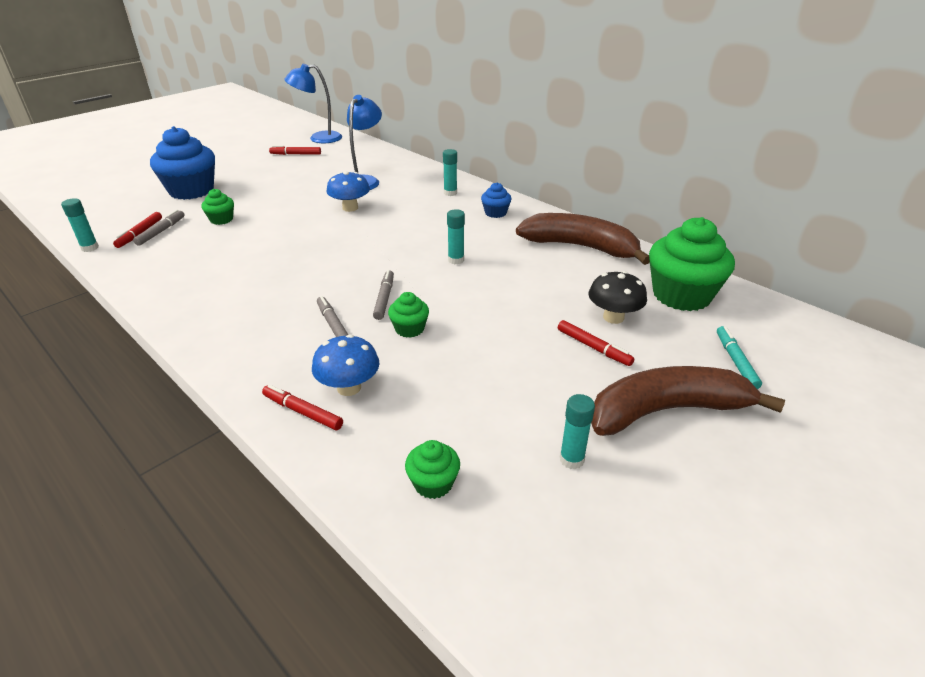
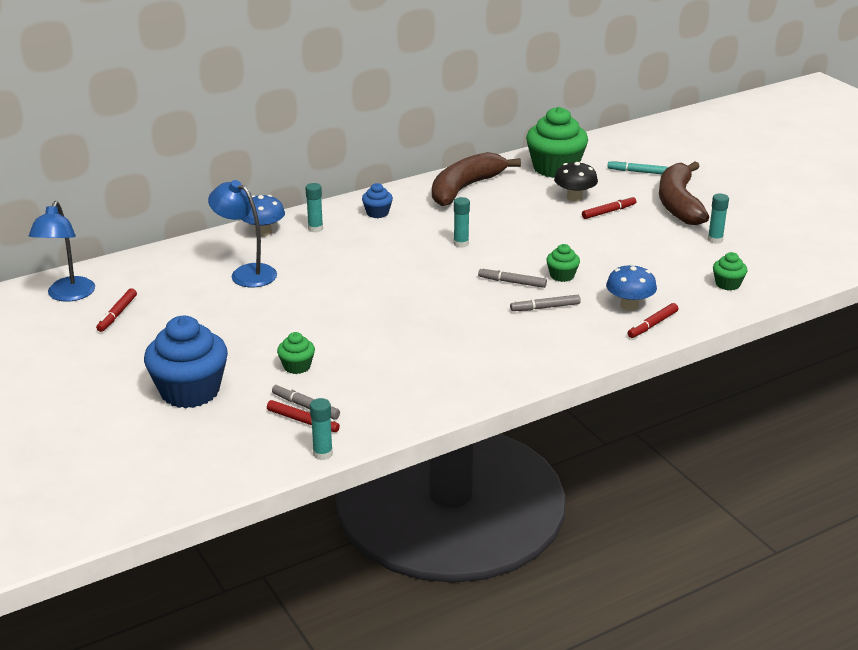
camera: 75 degrees left, 5 degrees down
(350, 208) = (316, 286): blue mushroom -> blue mushroom (263, 232)

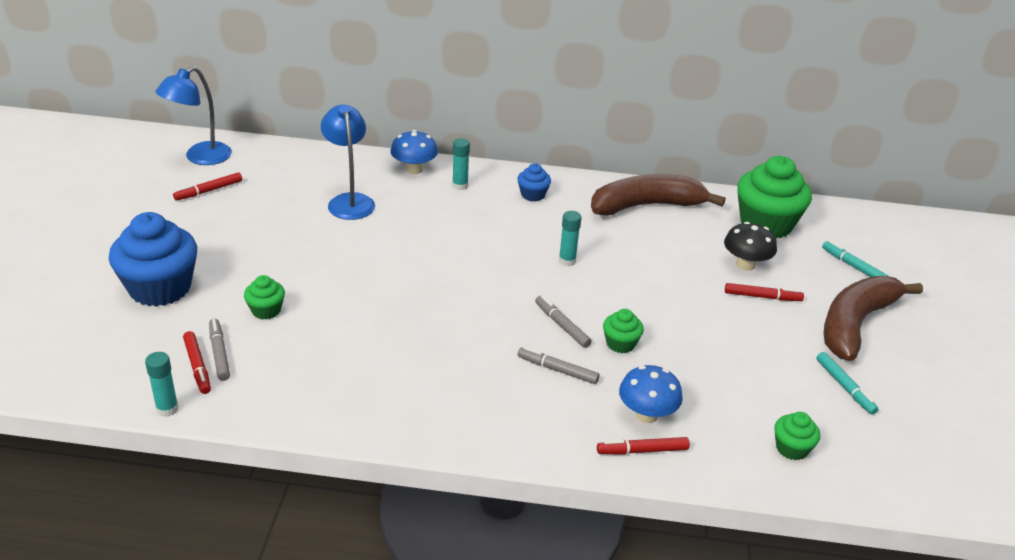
camera: 35 degrees right, 5 degrees up
(715, 240) = (845, 387): turquoise glue stick -> turquoise marker

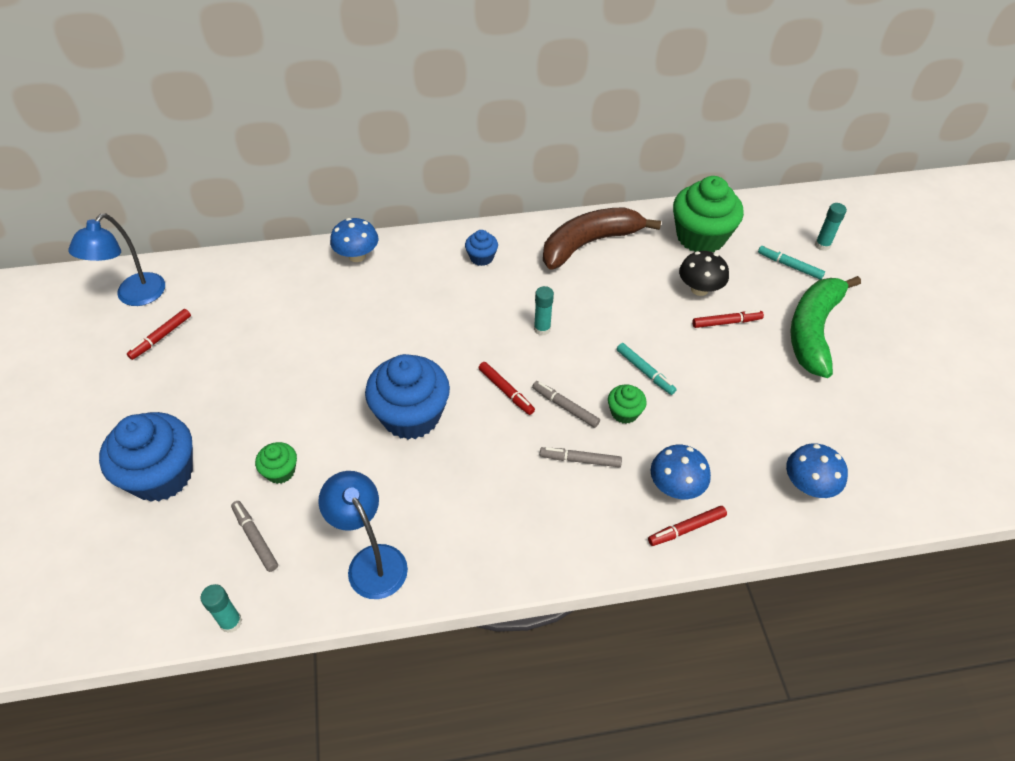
camera: 15 degrees left, 15 degrees up
(197, 366) = (240, 561): red marker -> red marker (506, 391)
(349, 201) = (309, 312): blue lamp -> blue lamp (371, 561)
(407, 297) = (411, 415): none -> blue cupcake
(460, 186) = (409, 264): turquoise glue stick -> turquoise glue stick (822, 245)
(791, 448) = (808, 485): green cupcake -> blue mushroom
(845, 387) = (828, 404): turquoise marker -> turquoise marker (645, 372)
(855, 324) = (813, 331): brown banana -> green banana

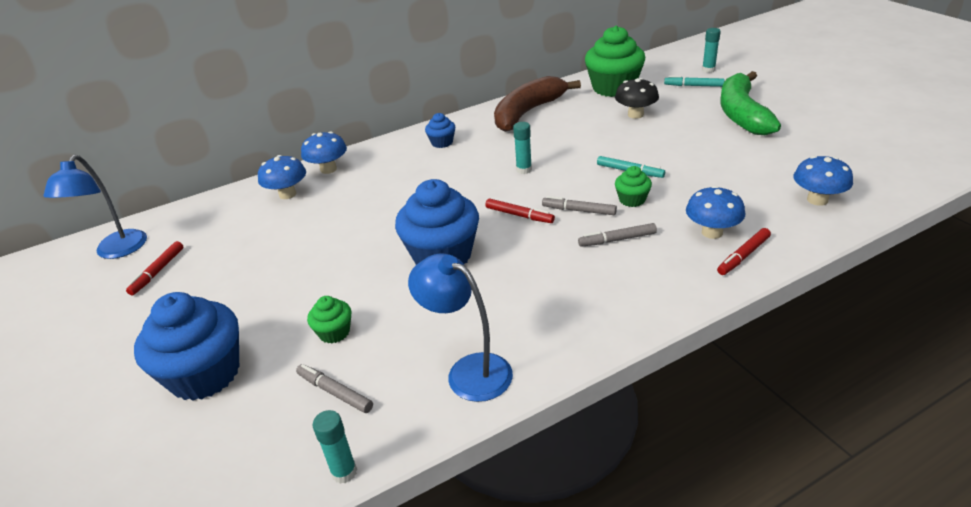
camera: 15 degrees left, 15 degrees down
(306, 277) = (287, 194): none -> blue mushroom
(726, 322) = (672, 127): red marker -> none

